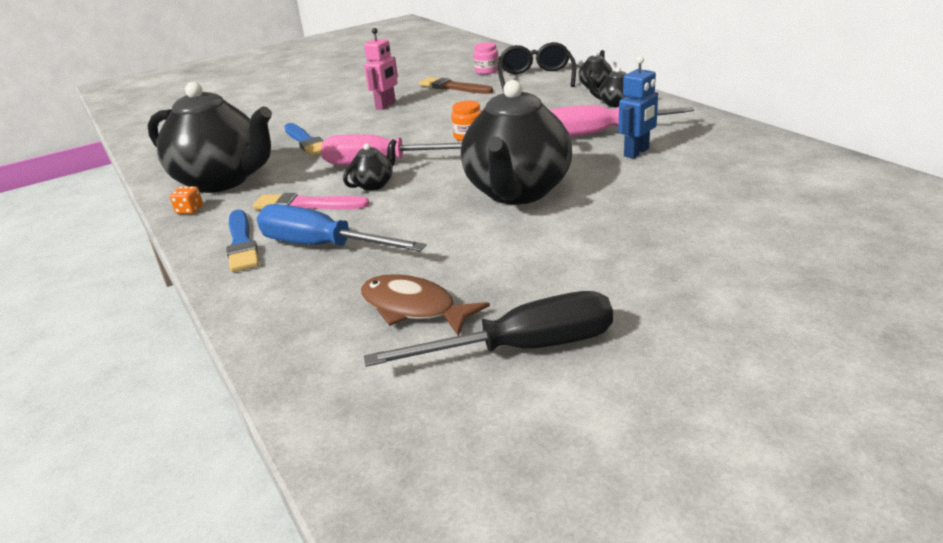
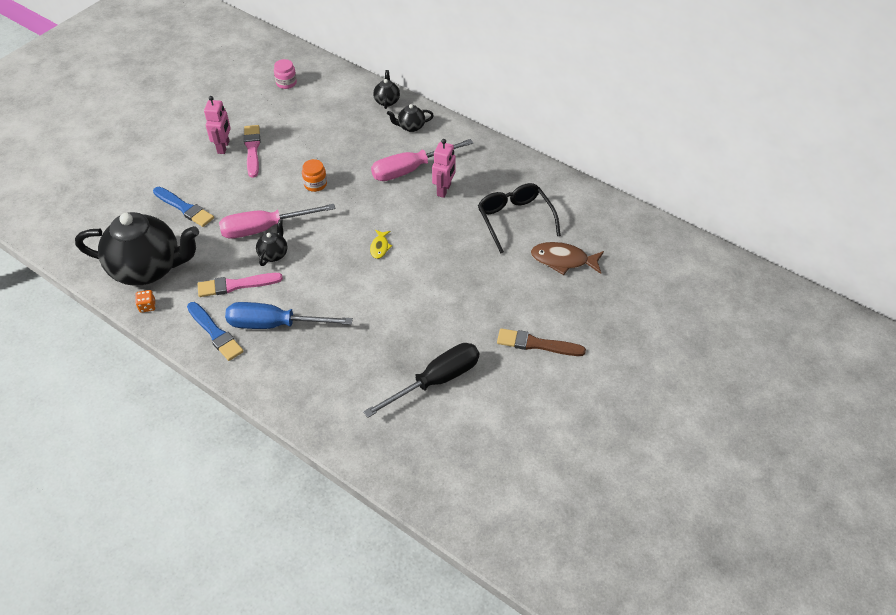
camera: 25 degrees left, 20 degrees up
(413, 308) = (363, 365): brown fish -> brown fish (563, 260)
(415, 108) = (252, 149): none -> pink brush
(453, 87) = (269, 113): brown brush -> brown brush (537, 344)
(517, 192) = (380, 247): black teapot -> yellow fish
(536, 78) = (334, 91): black glasses -> black glasses (515, 219)
(637, 152) = (444, 190): blue robot -> pink robot

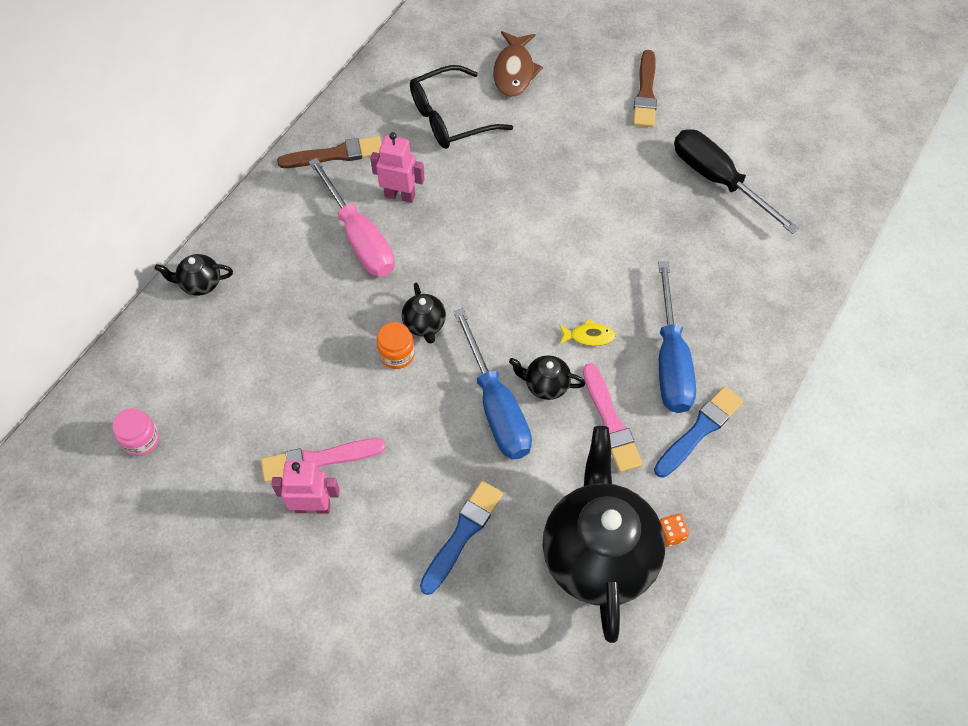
camera: 95 degrees left, 10 degrees up
(265, 229) = (496, 406): pink screwdriver -> blue screwdriver
(380, 247) = (516, 258): yellow fish -> yellow fish (589, 336)
(411, 127) = (264, 246): black teapot -> black teapot (424, 324)
(484, 159) = (335, 154): none -> brown brush

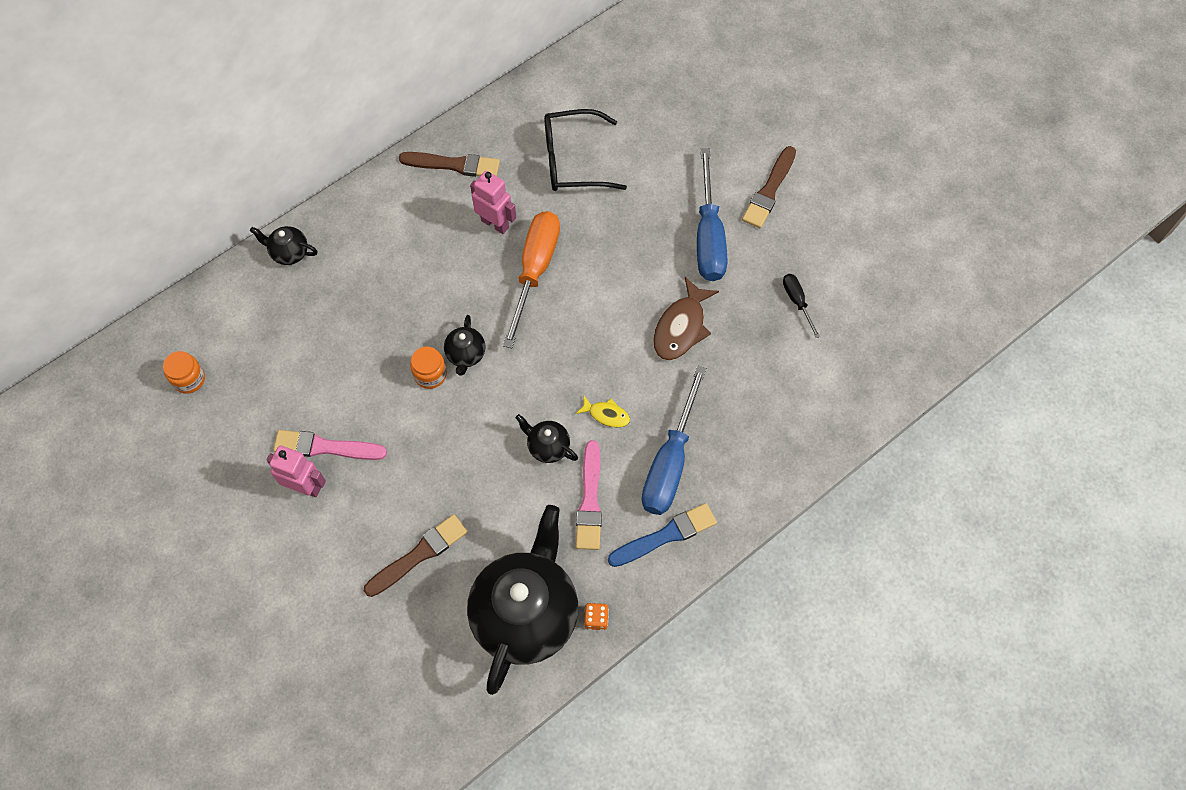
camera: 20 degrees right, 5 degrees up
(141, 440) = (189, 379): pink jar -> orange jar
(359, 237) = (443, 253): pink screwdriver -> none
(458, 226) = (534, 271): none -> orange screwdriver
(462, 534) = (418, 555): blue brush -> brown brush
(496, 406) = (496, 451): blue screwdriver -> blue screwdriver (709, 236)
(514, 71) = (653, 130): brown fish -> brown fish (681, 327)
(718, 180) = (797, 302): black screwdriver -> black screwdriver, size x0.48

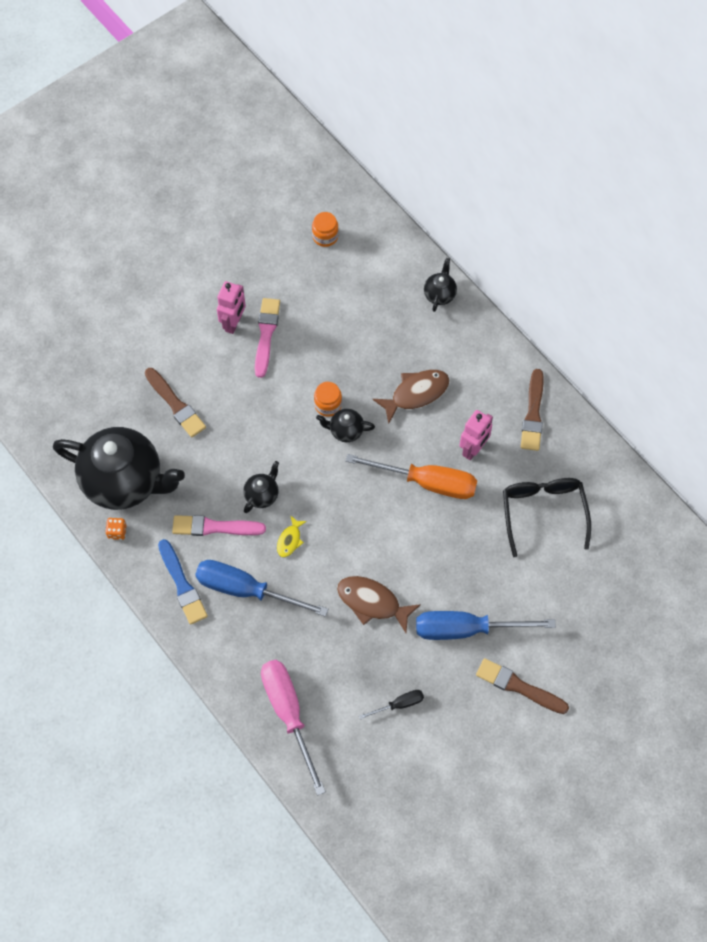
camera: 90 degrees right, 0 degrees up
(421, 280) = (416, 394): none -> brown fish
(816, 412) = (288, 714): none -> pink screwdriver

